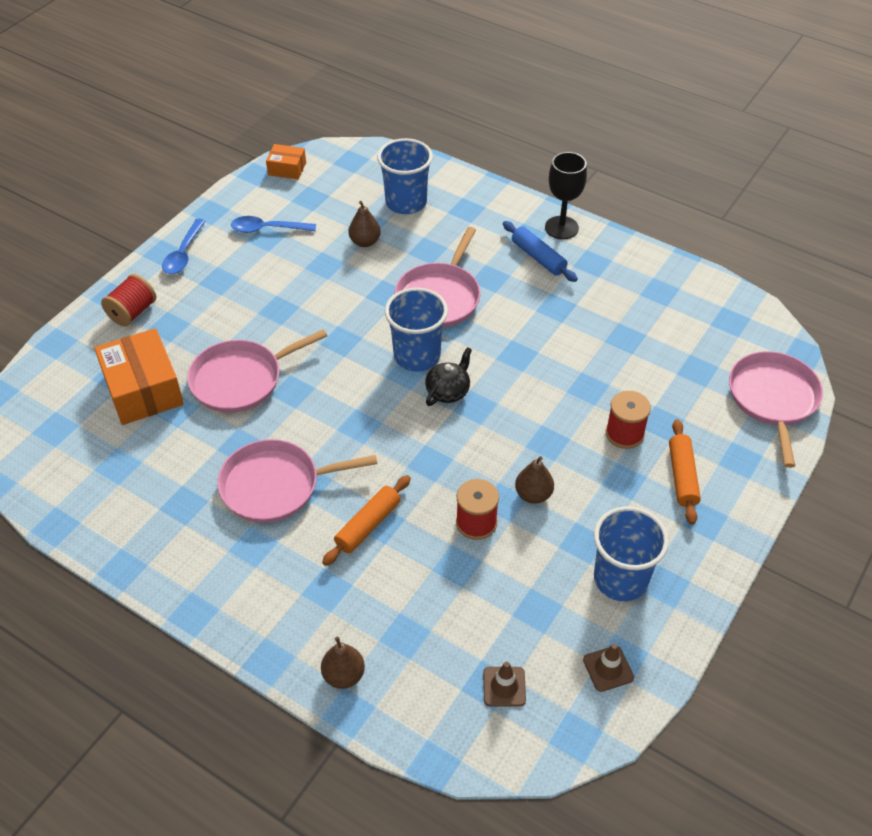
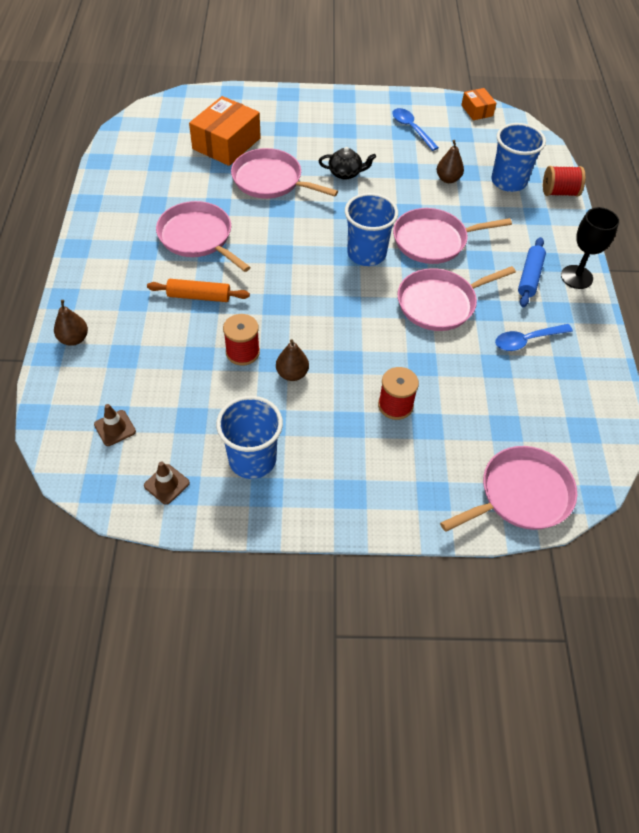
camera: 55 degrees right, 5 degrees up
(132, 312) = (283, 108): red spool -> red spool (559, 192)
(183, 253) = (352, 104): blue spoon -> blue spoon (527, 340)
(448, 391) = (349, 285): black teapot -> black teapot (346, 173)
(523, 336) = (440, 303): none -> pink pan
(682, 476) = (382, 461): orange rolling pin -> none

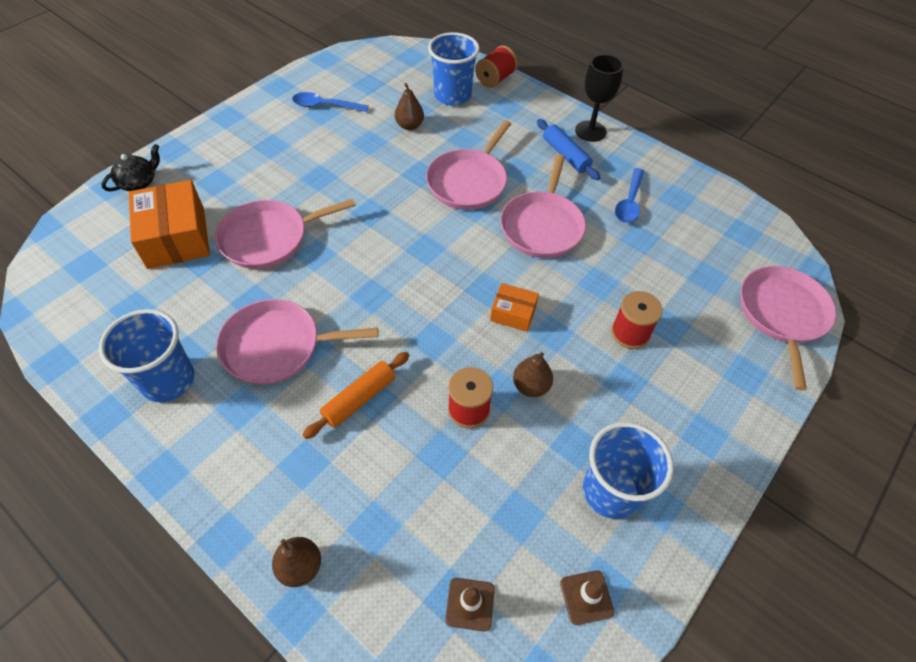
camera: 50 degrees left, 0 degrees up
(346, 173) = (325, 181): black teapot -> black teapot (139, 182)
(366, 254) = (438, 234): blue cup -> blue cup (168, 380)
(477, 110) = (353, 57): orange box -> orange box (513, 313)

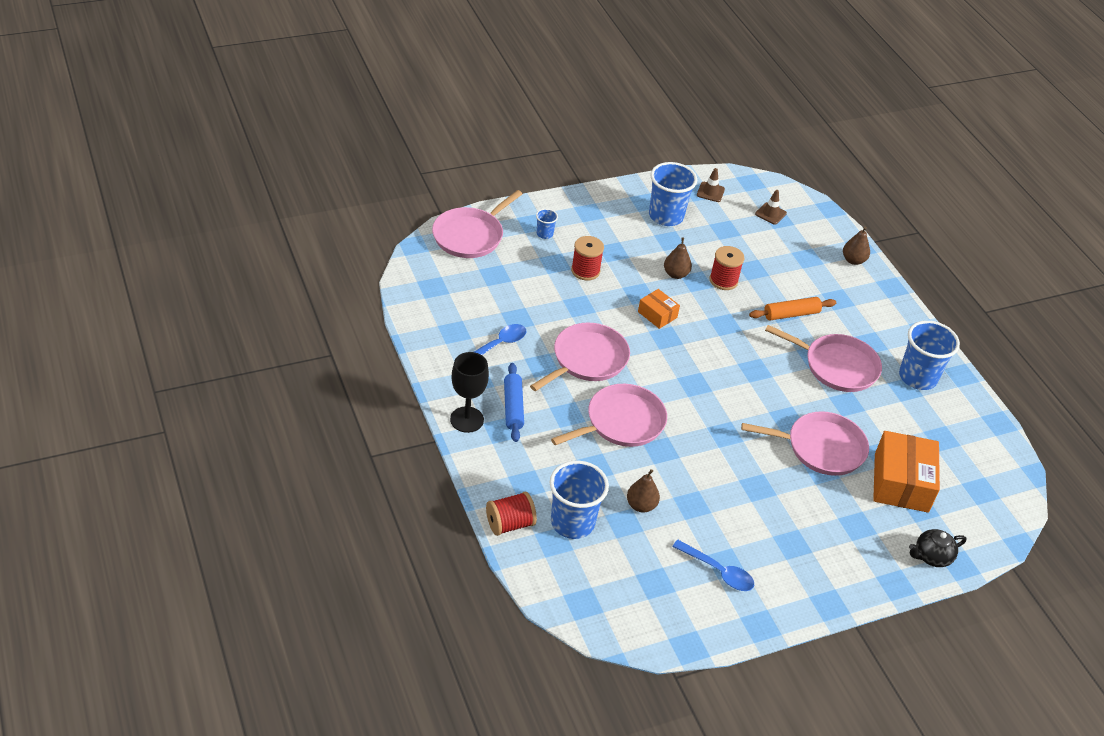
camera: 155 degrees left, 10 degrees down
(717, 363) = (544, 234): none -> blue cup

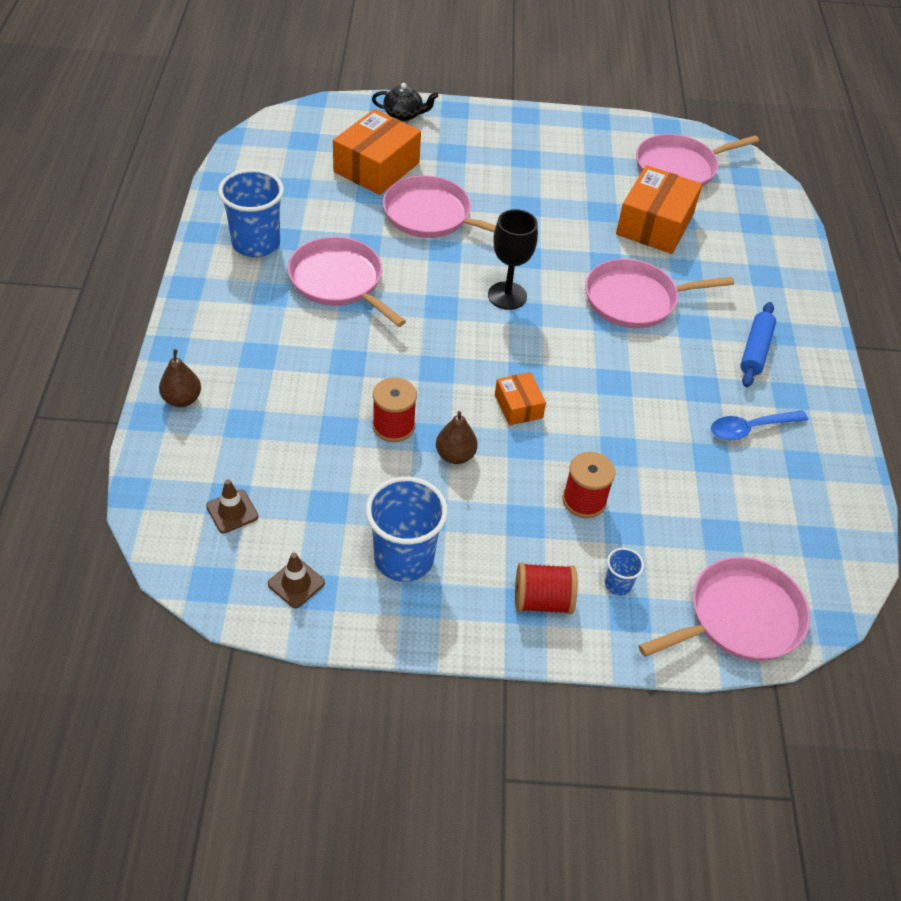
camera: 155 degrees left, 5 degrees up
(467, 419) = (814, 353): black goblet -> black goblet (507, 296)
(509, 524) = (794, 248): red spool -> red spool (542, 601)
(572, 522) = (731, 231): blue cup -> none
(587, 360) = (642, 377): pink pan -> pink pan (679, 168)
(641, 505) = (654, 224): brown pear -> orange box
(718, 571) = (610, 160): blue spoon -> none
(791, 314) = (339, 354): orange rolling pin -> none

